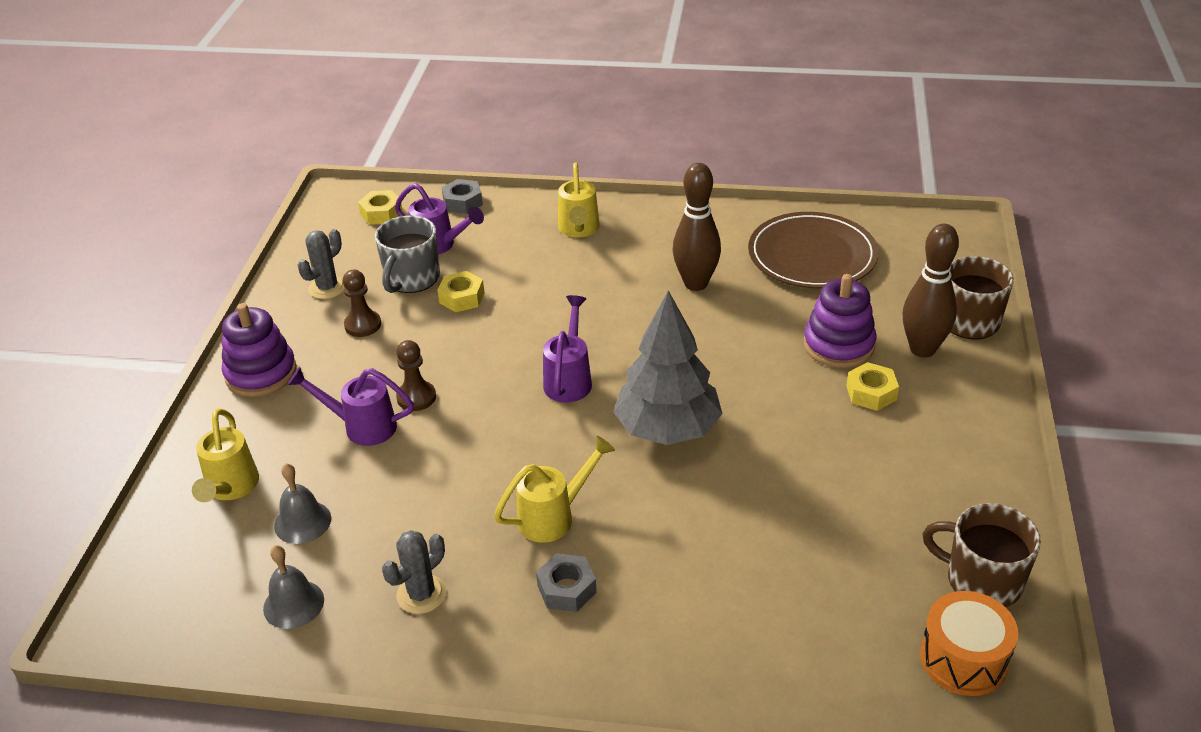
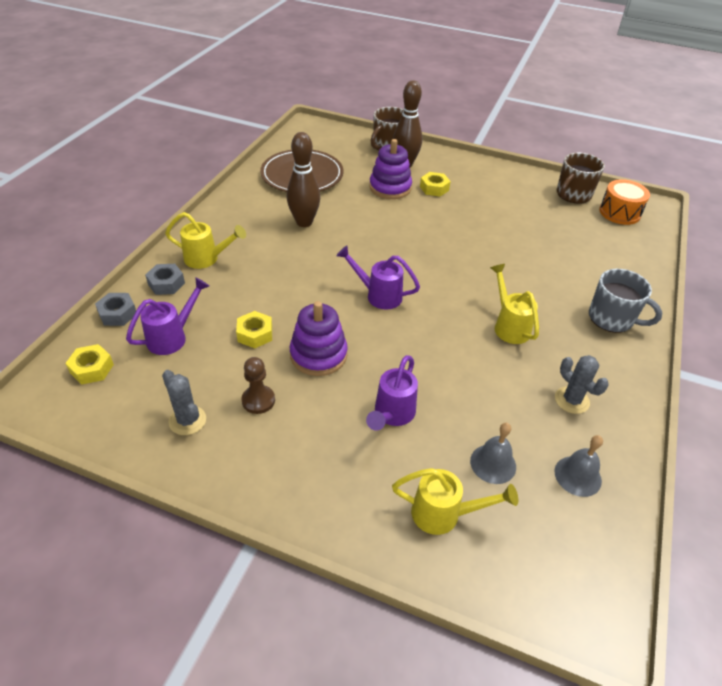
camera: 80 degrees left, 5 degrees up
(261, 373) = (293, 482): purple stacking toy -> purple stacking toy (318, 355)
(411, 279) = (210, 361): grey mug -> grey mug (612, 319)
(416, 397) = (368, 377): brown pawn -> none
(567, 589) = (570, 331): grey nut -> grey nut (166, 284)
(667, 429) = (442, 264): grey tree -> none

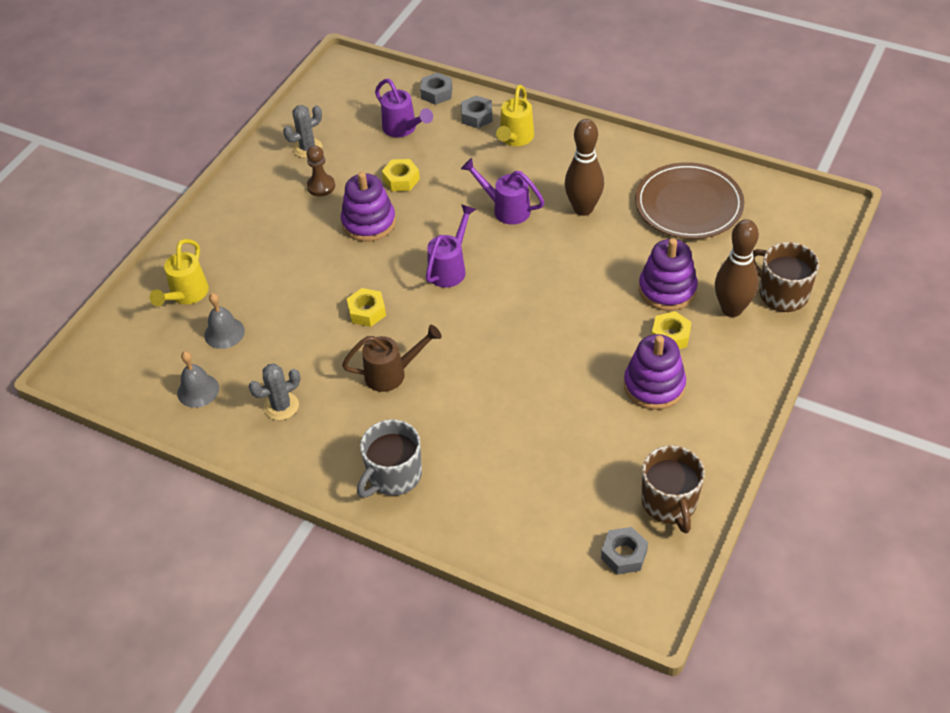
camera: 100 degrees right, 5 degrees up
(92, 369) = (371, 90): yellow nut -> yellow nut (367, 312)
(392, 415) = (289, 270): purple watering can -> purple watering can (505, 209)
(480, 196) = (654, 385): none -> purple stacking toy
(509, 325) = (392, 373): yellow watering can -> brown watering can
(573, 195) = (669, 503): brown mug -> brown mug turned 150 degrees counterclockwise
(619, 212) = (624, 554): orange drum -> grey nut

